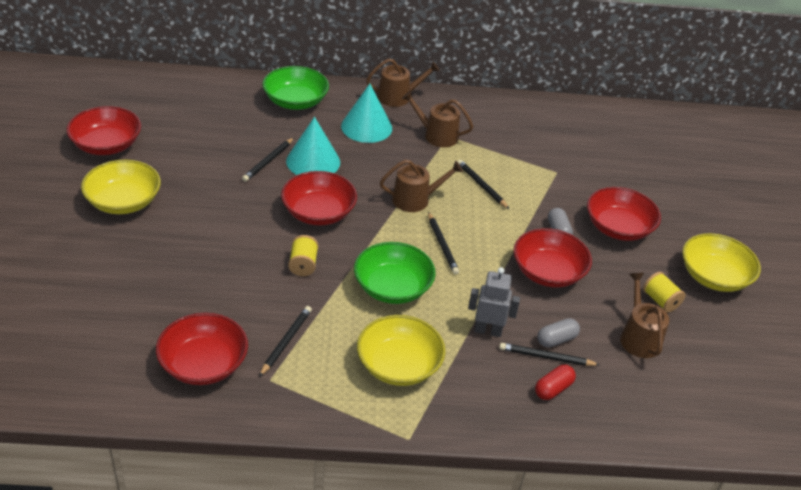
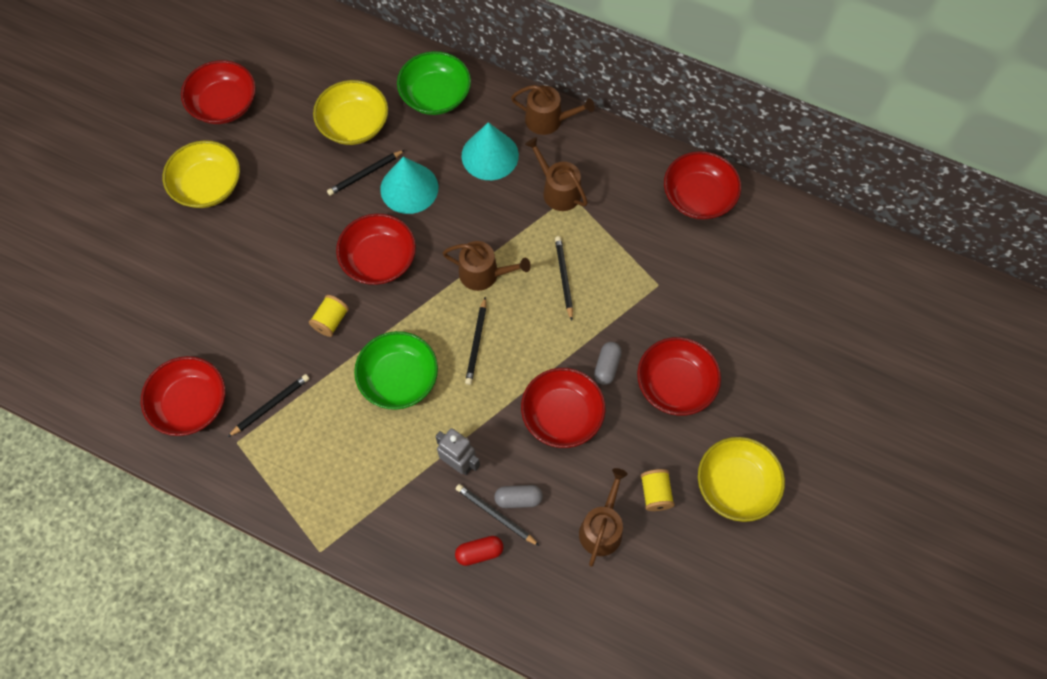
camera: 30 degrees right, 25 degrees up
(399, 365) = (354, 470): yellow bowl -> yellow bowl (354, 124)
(544, 115) = (698, 196): none -> red bowl

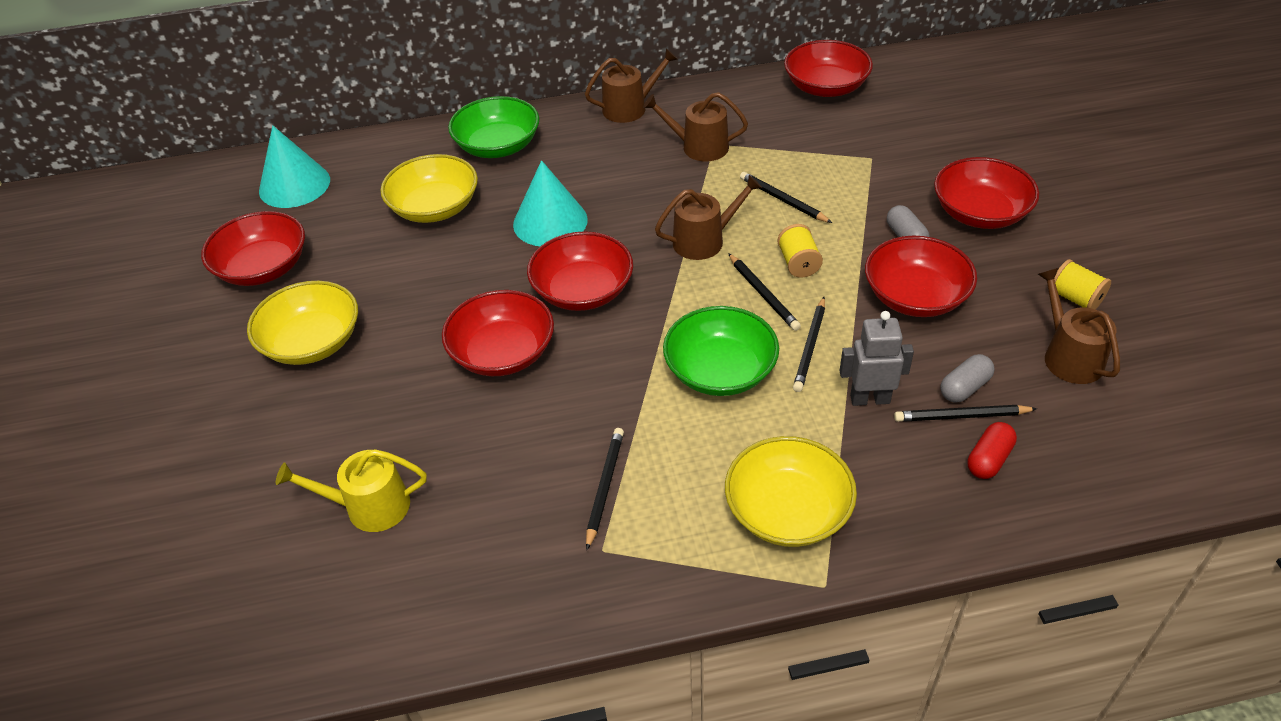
camera: 35 degrees left, 20 degrees down
(152, 325) = (369, 506): none -> yellow watering can
(190, 404) = (502, 552): red bowl -> red bowl (503, 353)
(331, 321) = (588, 369): yellow spool -> yellow spool (798, 263)
(365, 174) = (490, 236): black pencil -> black pencil (810, 346)
(490, 155) = (603, 158): turquoise cone -> turquoise cone (294, 185)
(736, 485) = (1128, 248): yellow bowl -> yellow bowl (787, 511)

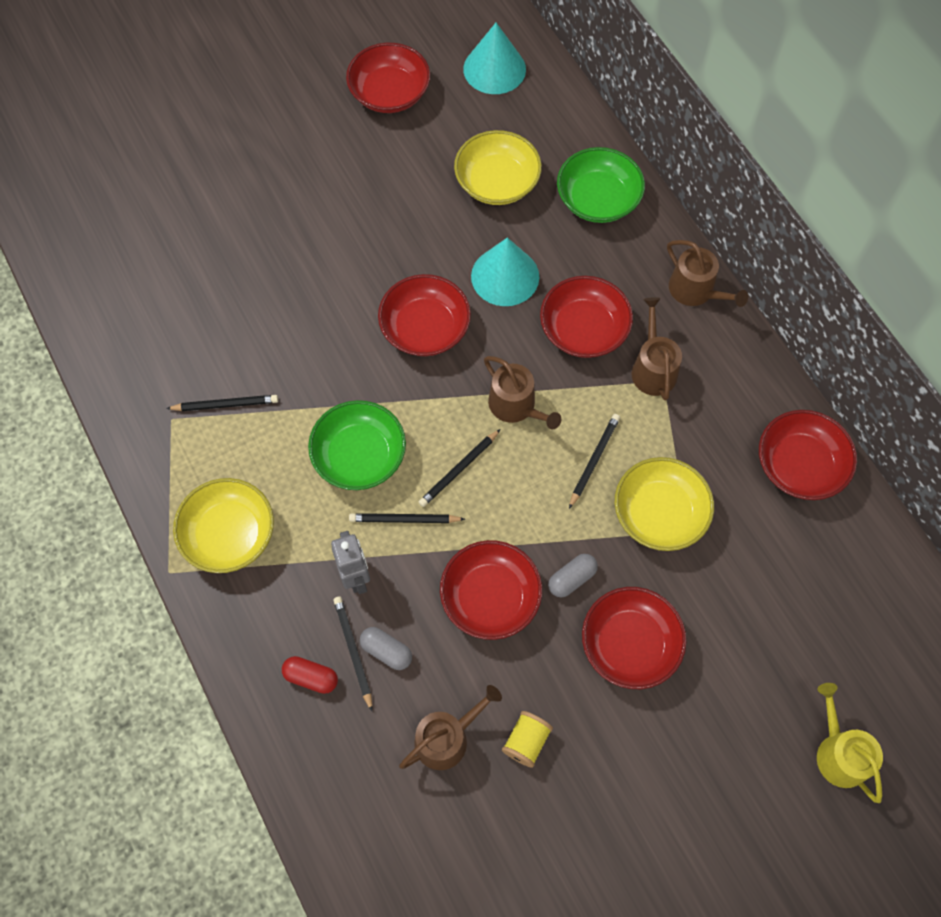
camera: 70 degrees right, 20 degrees up
(312, 342) = (319, 162): yellow bowl -> yellow bowl (659, 513)
(369, 506) = (178, 262): yellow watering can -> yellow watering can (839, 753)
(503, 353) = (340, 293): red bowl -> red bowl (583, 330)
(798, 263) = (508, 491): yellow spool -> none

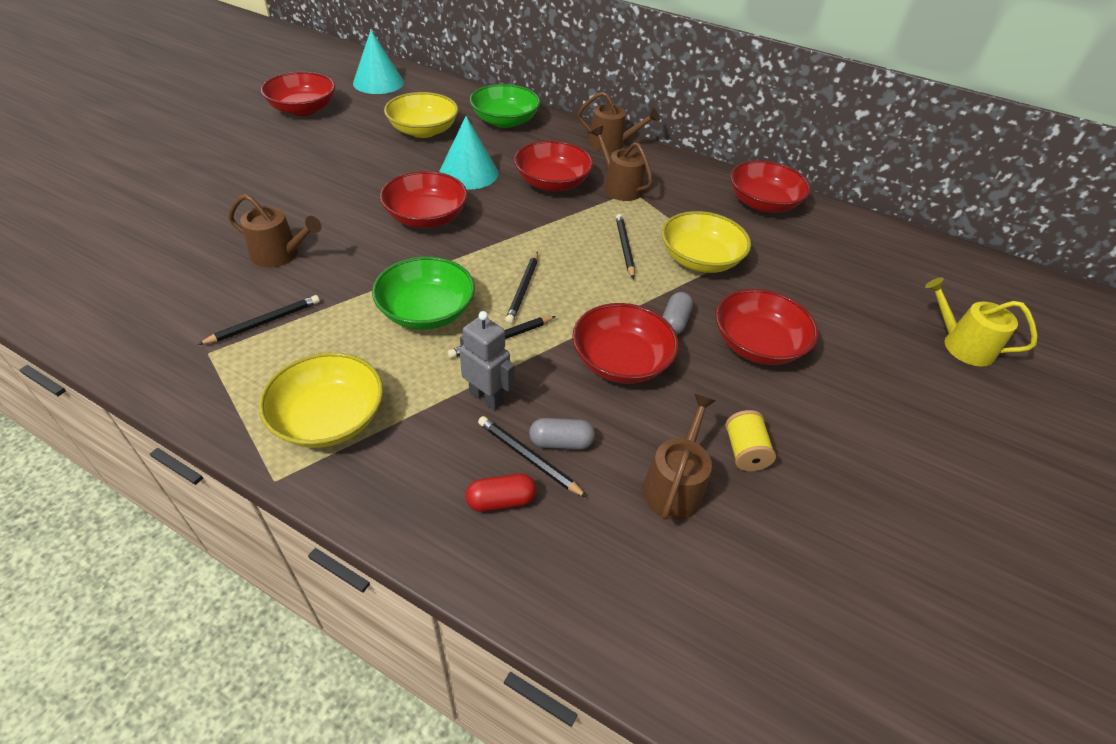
camera: 35 degrees left, 20 degrees down
(516, 406) = (537, 237): brown watering can -> brown watering can (280, 254)

